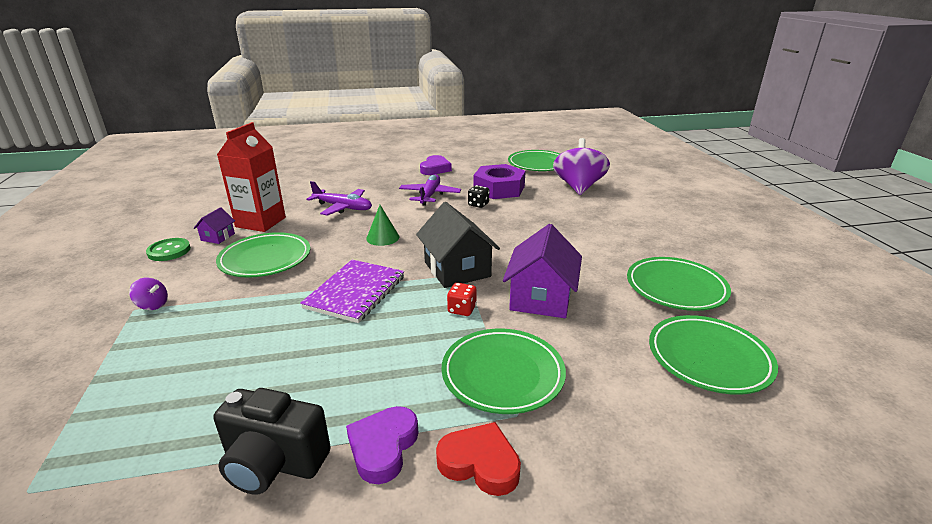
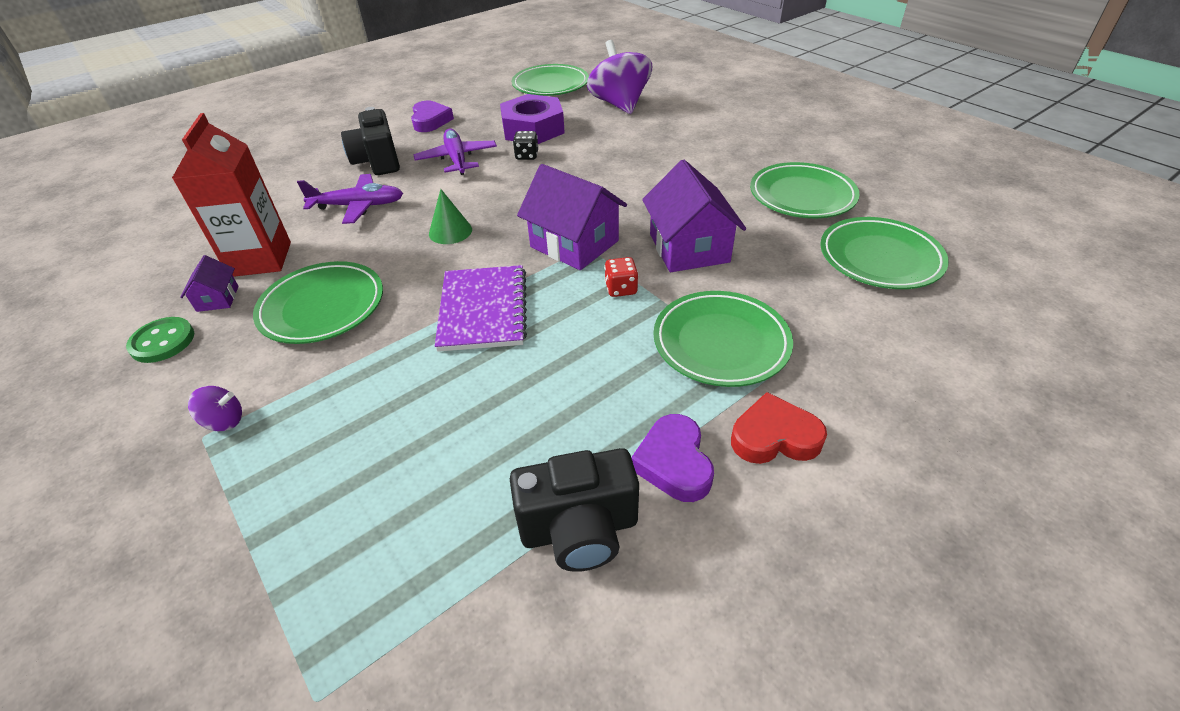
camera: 25 degrees left, 15 degrees up
(379, 185) = (377, 162): none -> black camera
(457, 269) = (574, 244): black house -> purple house

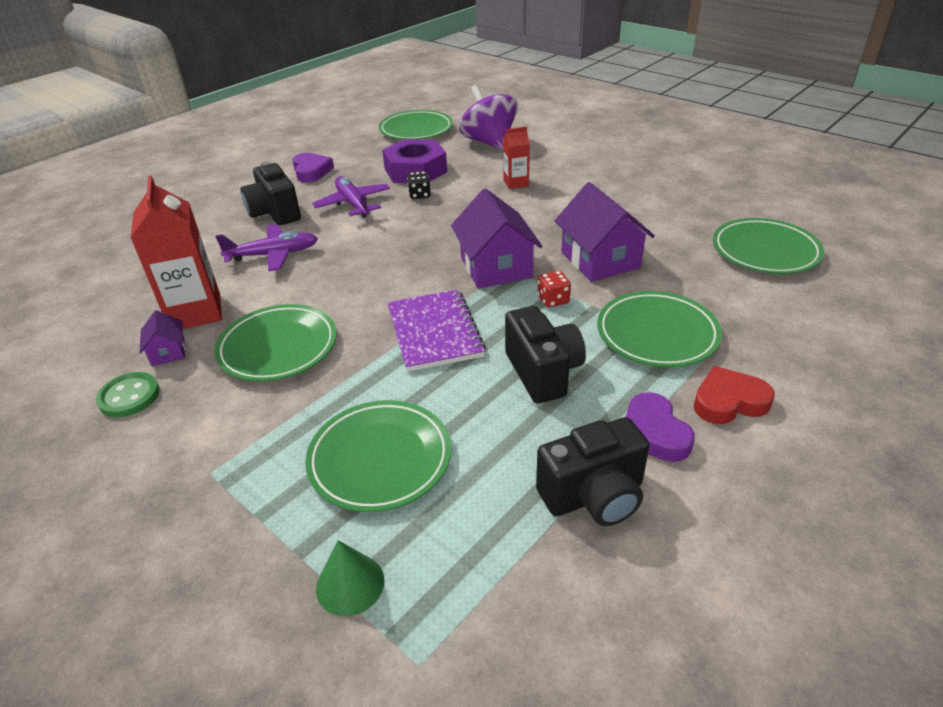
camera: 10 degrees left, 5 degrees down
(224, 421) = (227, 456): purple spinning top -> none
(450, 231) = (374, 268): green cone -> green cone (350, 584)
(574, 244) = (496, 267): purple house -> purple house turned 45 degrees clockwise
(579, 372) = (543, 372): none -> black camera
(631, 152) = (516, 183): none -> red carton
(802, 196) = (682, 207): green plate -> green plate (380, 459)

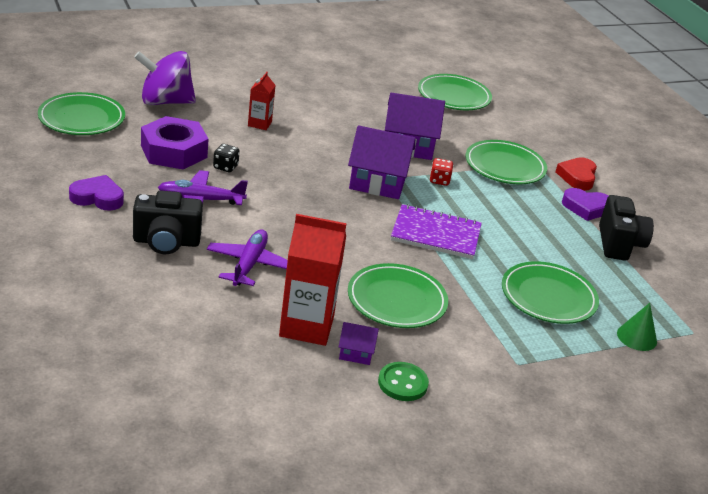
camera: 70 degrees left, 5 degrees down
(543, 372) = (511, 215): black camera -> none

